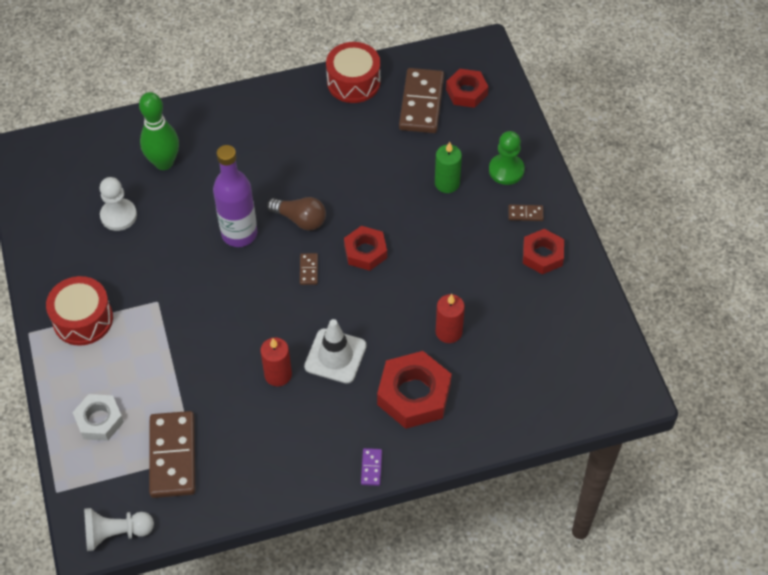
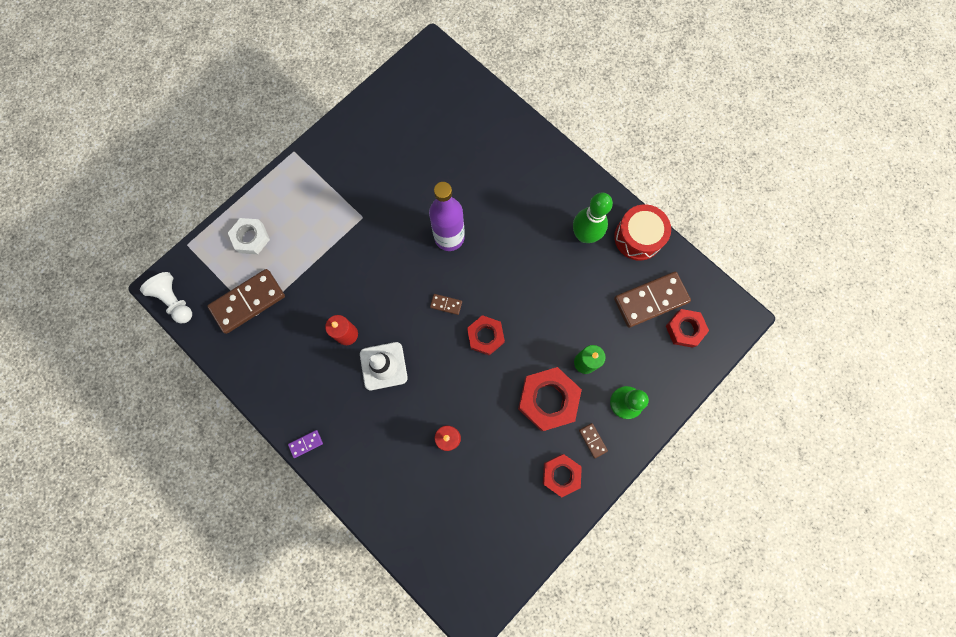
camera: 60 degrees right, 20 degrees up
(83, 319) = (322, 178): red drum -> none
(118, 216) = (417, 148): white pawn -> none
(164, 163) = (480, 149): green bowling pin -> green bowling pin (584, 235)
(300, 219) = (486, 273): brown light bulb -> none
(308, 270) = (446, 304): brown domino -> brown domino turned 45 degrees clockwise
(414, 394) = (381, 441): red nut -> red nut (548, 400)

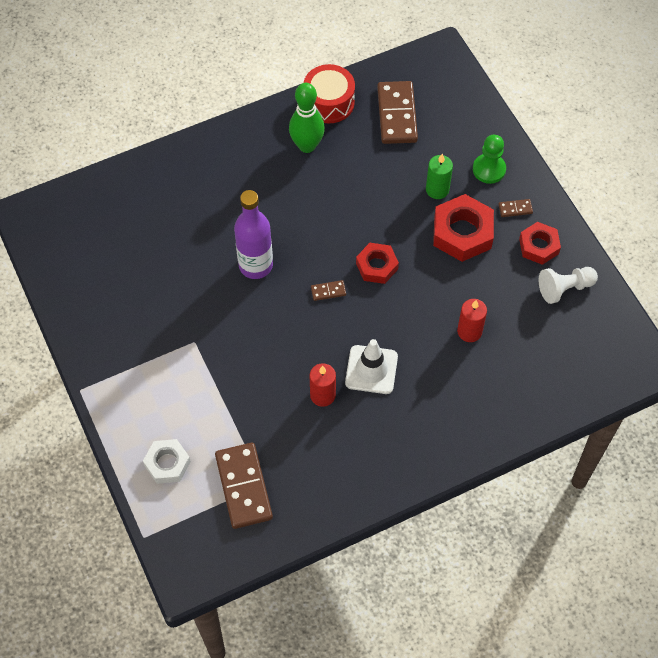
camera: 70 degrees left, 15 degrees down
(175, 301) = (208, 567): white pawn -> white pawn (564, 288)
(306, 443) = (427, 469): purple domino -> none
(446, 304) = (328, 291): brown domino -> brown domino turned 45 degrees clockwise
(684, 329) = (436, 98): red nut -> none

